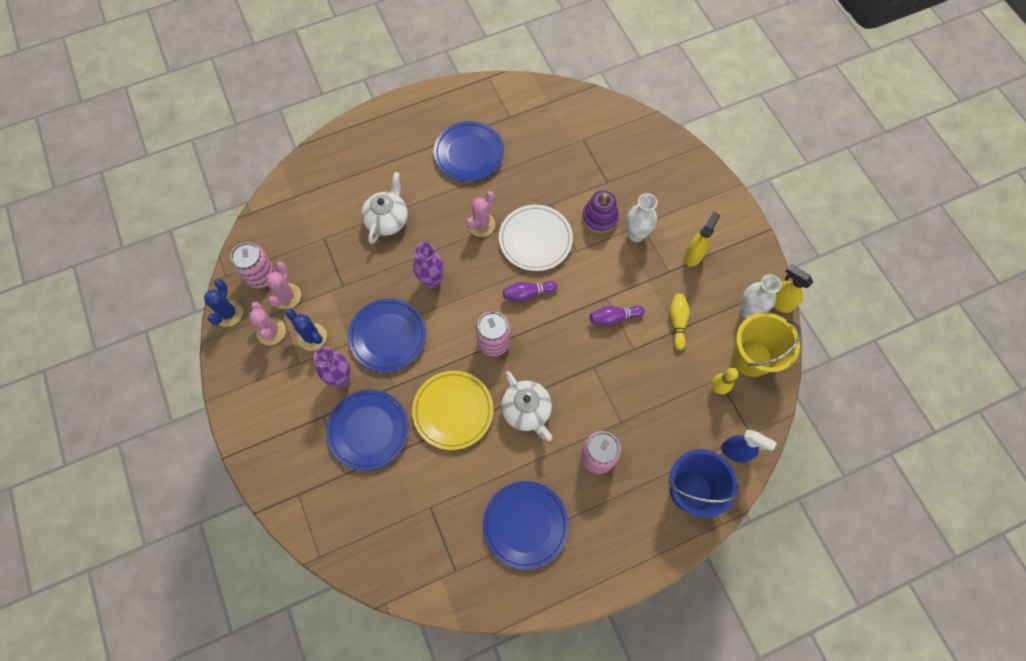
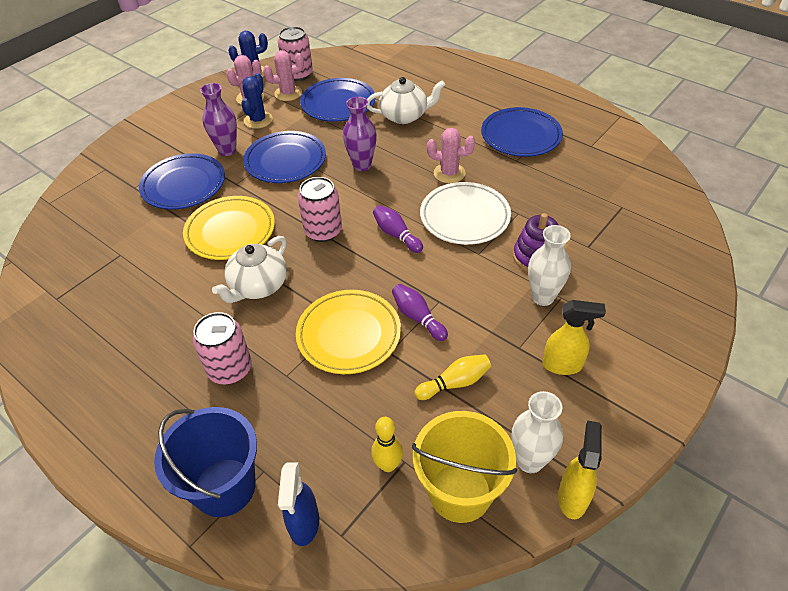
camera: 65 degrees right, 20 degrees down
(525, 525) = (123, 335): blue plate -> blue plate (338, 104)
(606, 367) = (349, 334): none -> yellow plate

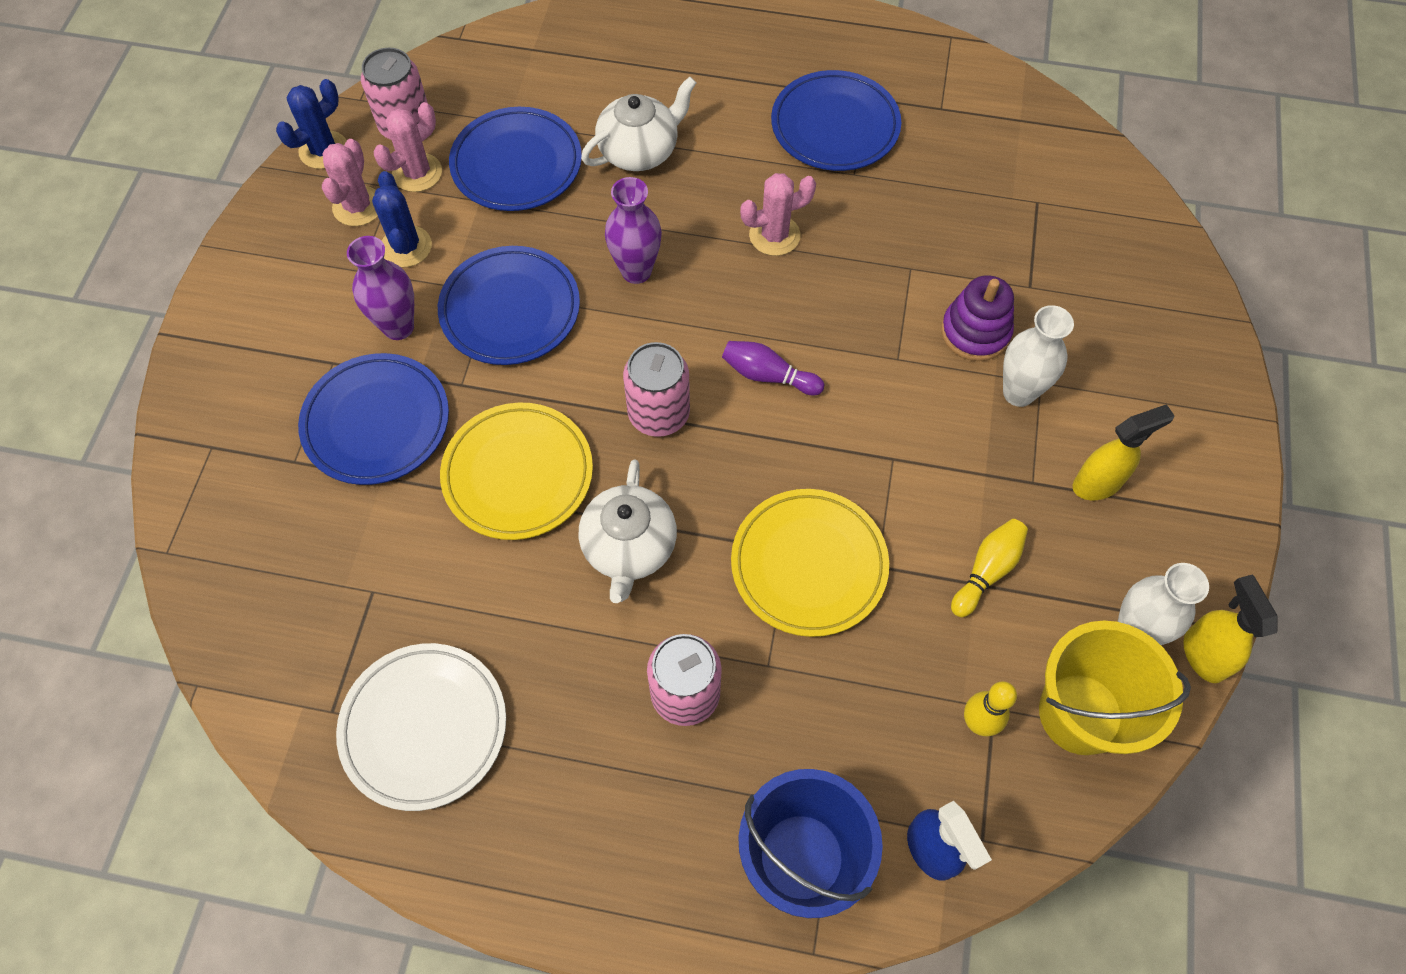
camera: 30 degrees left, 15 degrees up
(418, 317) = (881, 496): purple bowling pin -> none
(464, 217) = (843, 304): white plate -> white plate (424, 727)

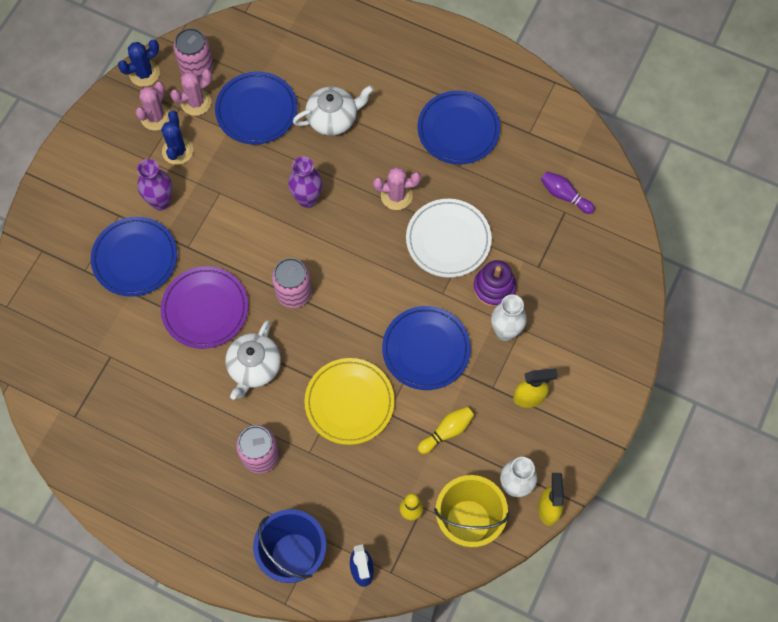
camera: 15 degrees right, 5 degrees up
(424, 727) = (120, 437): white plate -> white plate (448, 240)
(510, 310) = (227, 206): blue plate -> blue plate (426, 349)
(518, 474) = (205, 309): yellow plate -> purple plate
(768, 375) = (363, 285): purple bowling pin -> purple bowling pin (564, 195)

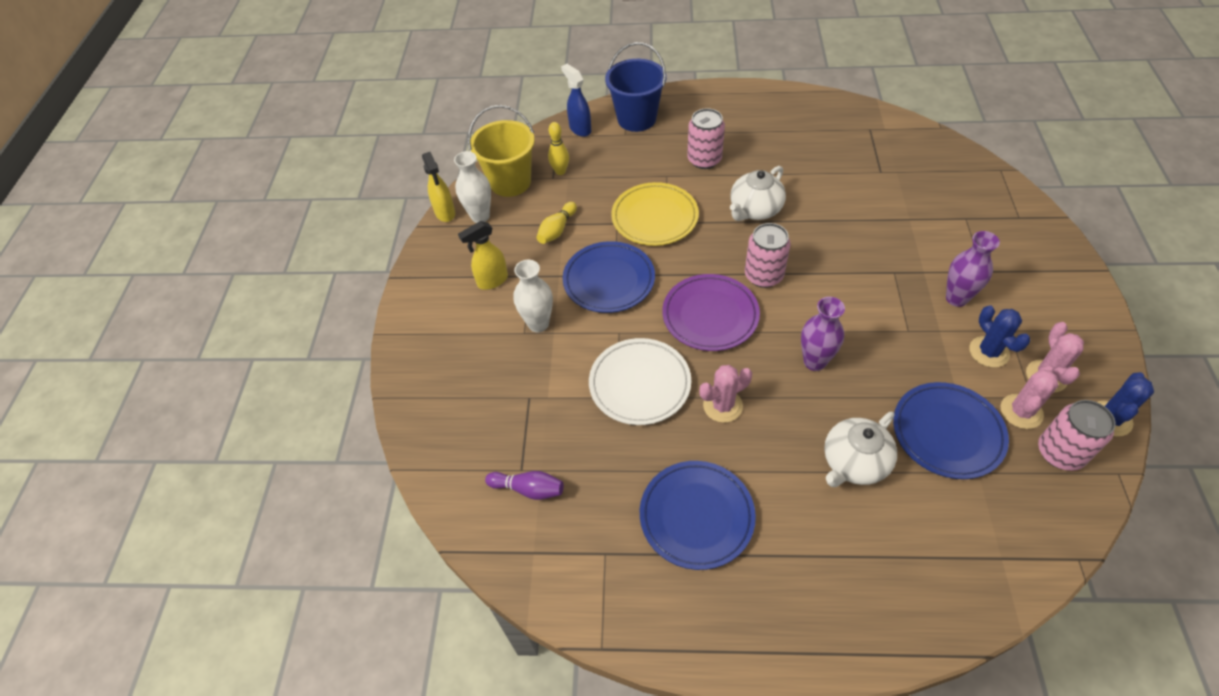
camera: 160 degrees right, 15 degrees down
(135, 258) = (932, 244): blue plate -> none
(205, 309) = (833, 232): purple plate -> purple plate (710, 315)
(254, 367) = (755, 210): white teapot -> white teapot turned 135 degrees counterclockwise
(494, 288) = (568, 358): purple stacking toy -> none

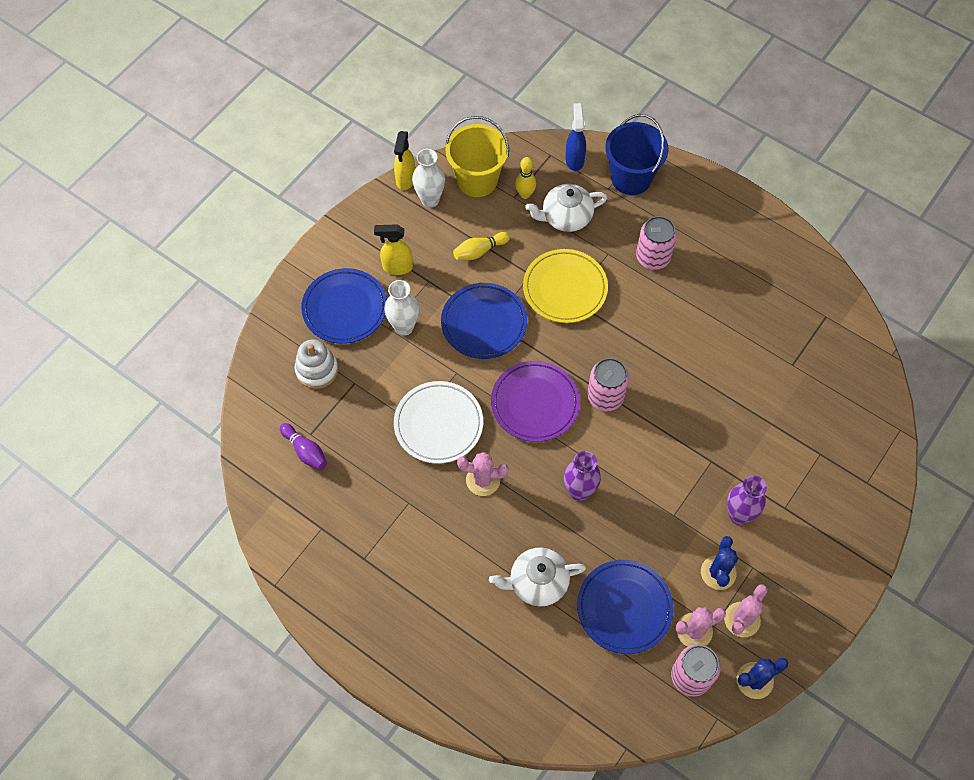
camera: 30 degrees right, 10 degrees up
(482, 408) = (317, 370): none -> white stacking toy
(696, 516) = (399, 545): blue plate -> blue plate (345, 308)
(755, 210) = (652, 333): white teapot -> white teapot (565, 217)

